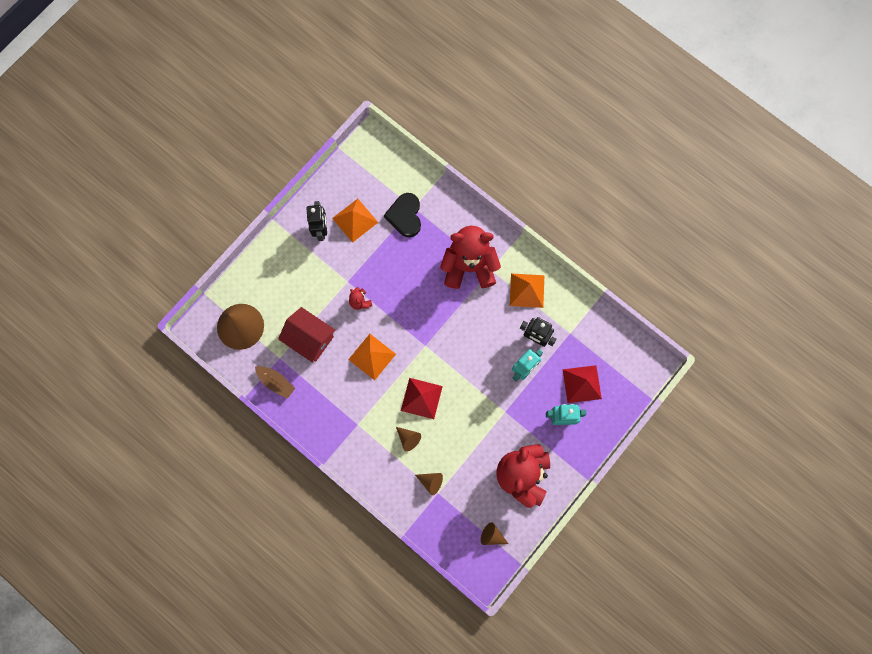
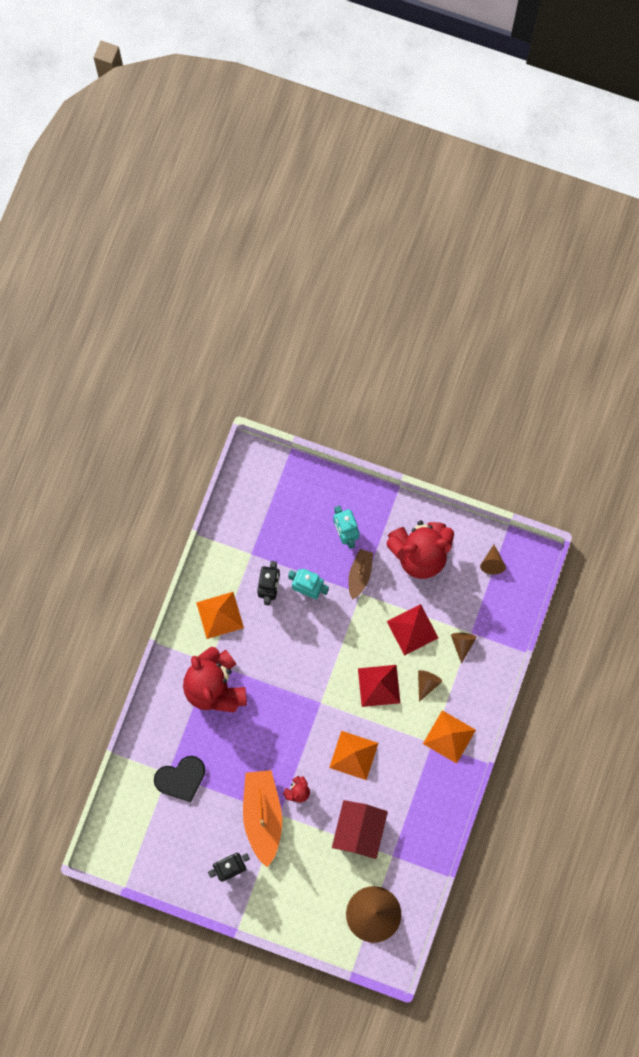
camera: 110 degrees left, 0 degrees up
(276, 382) = (420, 848): brown boat -> brown boat (360, 574)
(351, 268) = (262, 816): none -> orange boat
(355, 220) = (205, 833): orange pyramid -> orange pyramid (449, 736)
(582, 384) = (301, 524): red pyramid -> red pyramid (412, 629)

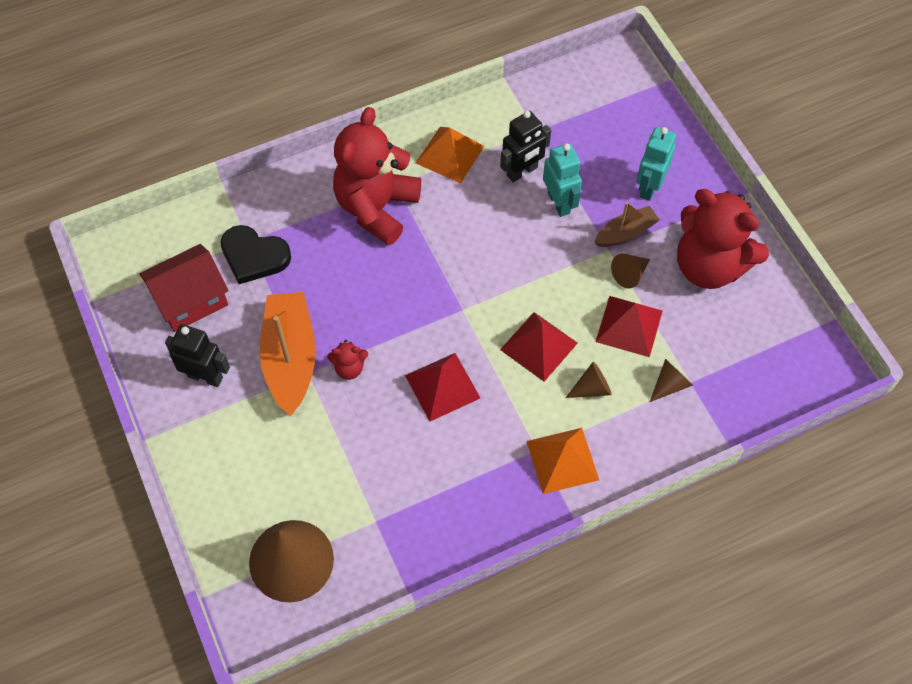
camera: 45 degrees right, 15 degrees down
(262, 816) = (290, 358): orange boat -> orange boat turned 45 degrees counterclockwise
(353, 755) = (442, 386): orange pyramid -> red pyramid
(359, 831) = (368, 463): red house -> red house (191, 300)
(492, 563) = (781, 338): brown cone -> brown cone (629, 274)

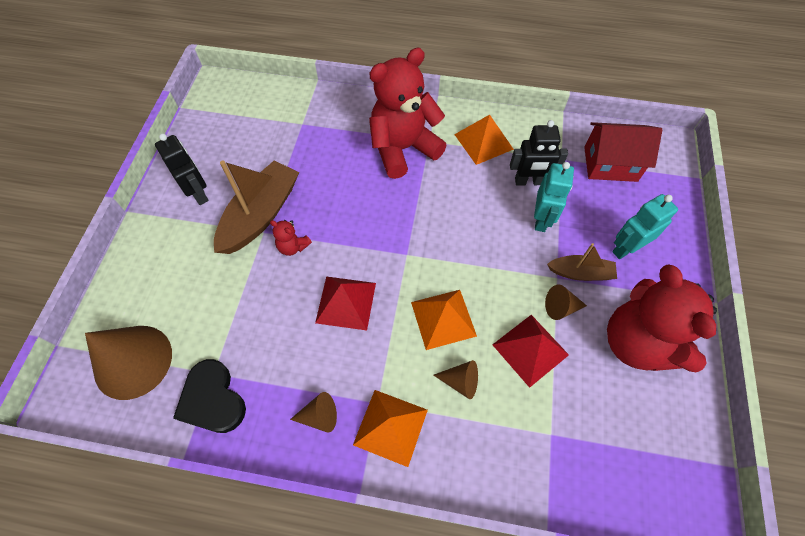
camera: 35 degrees right, 0 degrees up
(191, 300) = (235, 140): red house -> red house (610, 164)
(254, 256) = (297, 135): black heart -> black heart (212, 399)
(290, 358) = (261, 215): orange boat -> brown boat
(539, 346) = (443, 319): red pyramid -> orange pyramid
(669, 384) = (531, 424): brown cone -> brown cone (319, 416)

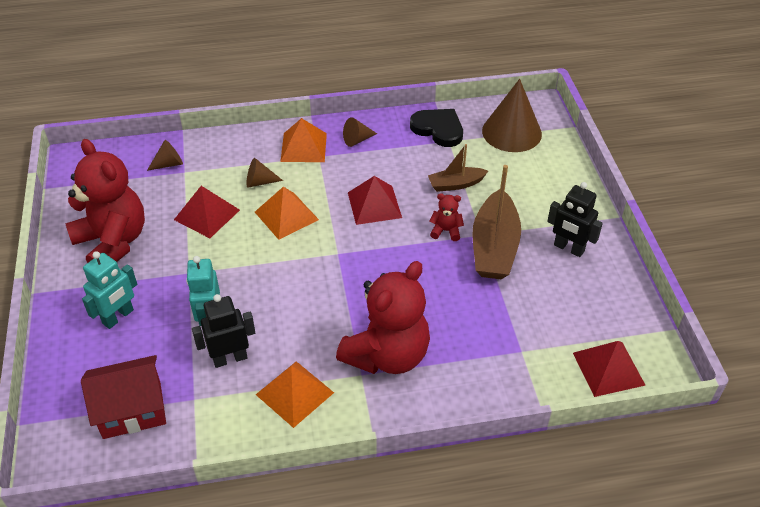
camera: 160 degrees right, 15 degrees down
(251, 95) = (608, 368): none -> red pyramid
(561, 307) = (183, 250): brown cone -> brown cone (169, 164)
(580, 273) = (165, 282): brown boat -> brown boat (456, 184)

